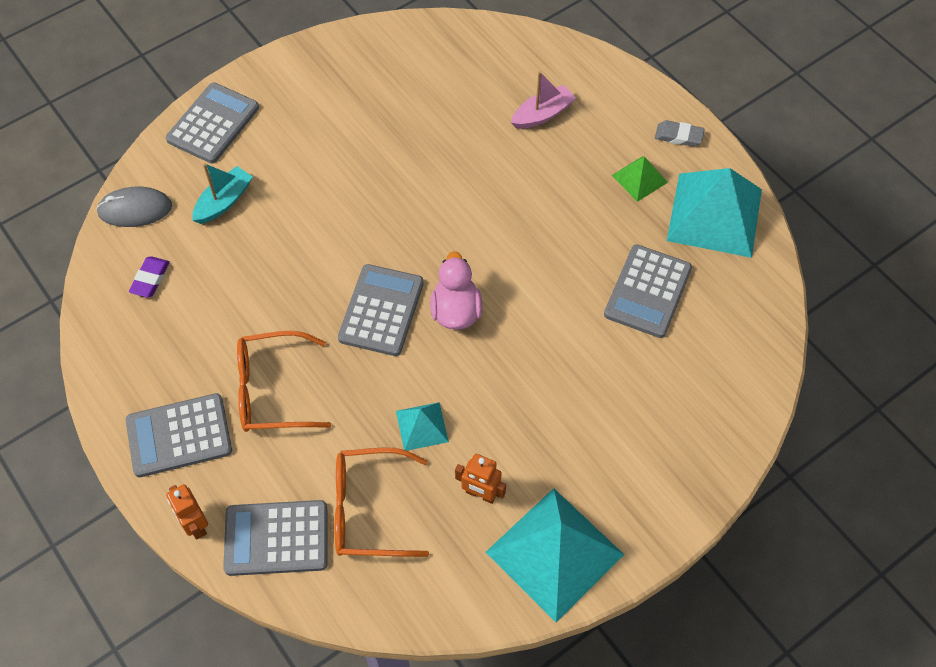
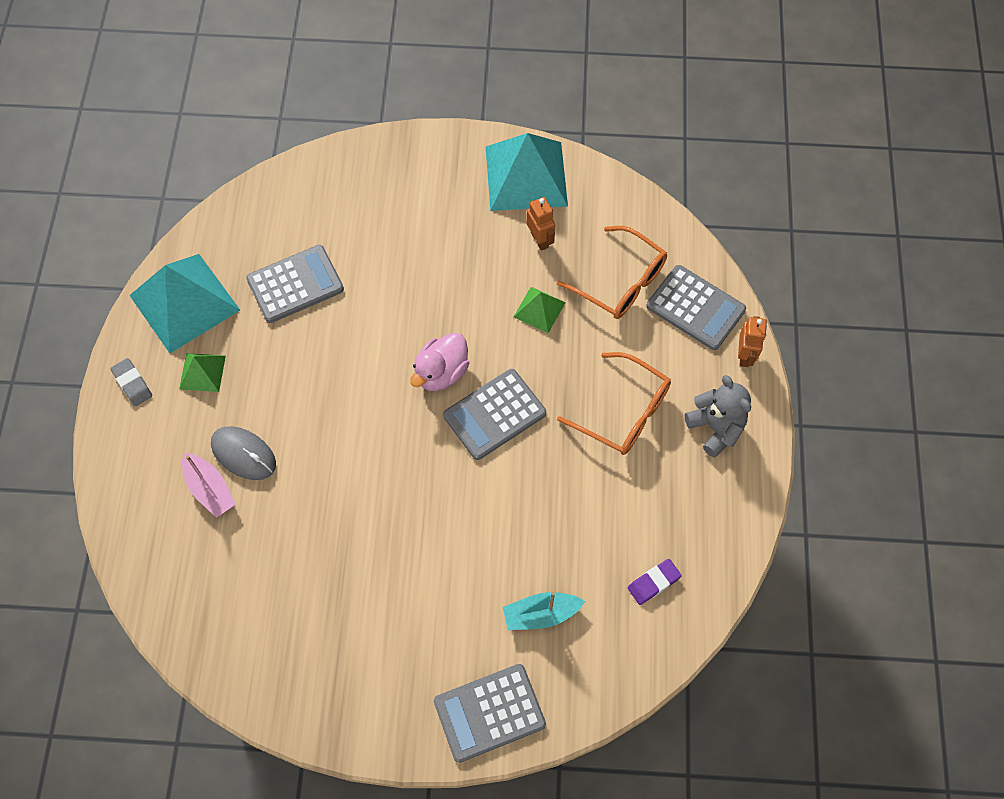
camera: 140 degrees left, 5 degrees up
(135, 209) = (622, 668): grey mouse -> grey mouse (243, 454)
(179, 435) = (716, 428): grey calculator -> grey teddy bear
(422, 426) = (539, 309): turquoise pyramid -> green pyramid
(542, 114) = (210, 489): pink boat -> pink boat turned 135 degrees counterclockwise

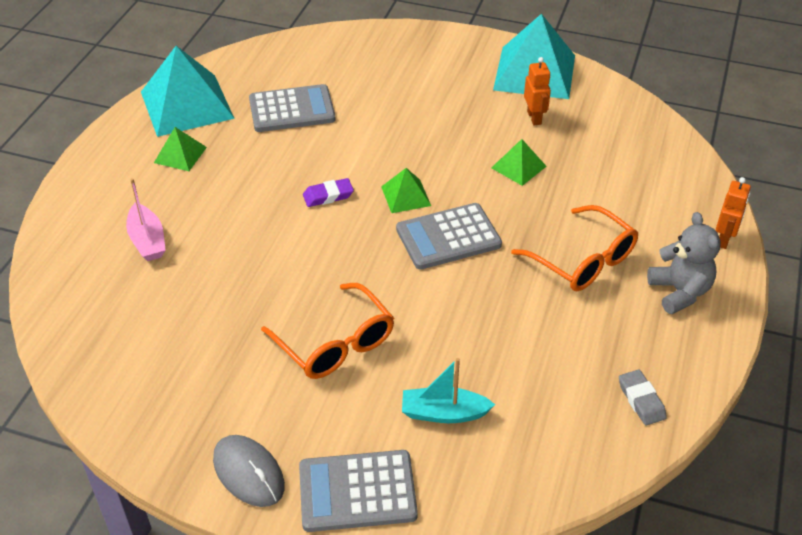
camera: 15 degrees right, 20 degrees down
(132, 384) = (113, 151): grey eraser -> grey eraser (641, 400)
(243, 454) = (191, 220): grey mouse -> grey mouse (248, 473)
(441, 372) = (406, 196): pink duck -> green pyramid
(620, 282) = (606, 161): orange glasses -> orange glasses (335, 343)
(653, 583) = (578, 412): purple eraser -> purple eraser (328, 196)
(695, 308) = (679, 193): grey calculator -> none

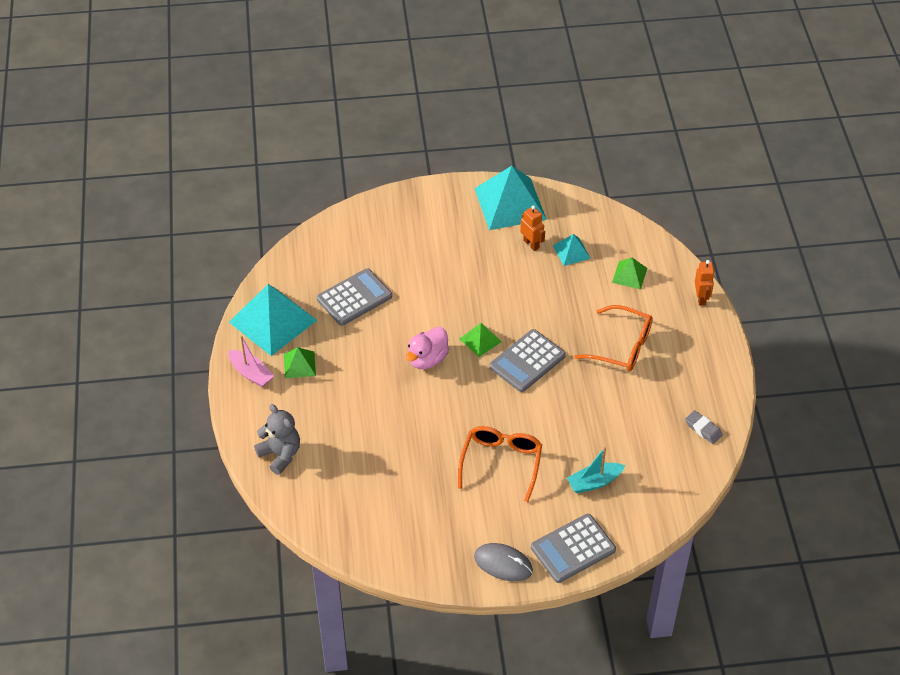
camera: 25 degrees left, 5 degrees up
(147, 240) = (327, 439): pink boat -> pink boat (251, 373)
(328, 196) = (427, 359): purple eraser -> pink duck
(335, 343) = (501, 463): orange glasses -> orange glasses turned 105 degrees counterclockwise
(518, 167) = (542, 289): green pyramid -> green pyramid (629, 275)
(579, 139) = (571, 251): none -> turquoise pyramid
(679, 292) = (691, 347): grey teddy bear -> grey teddy bear (280, 454)

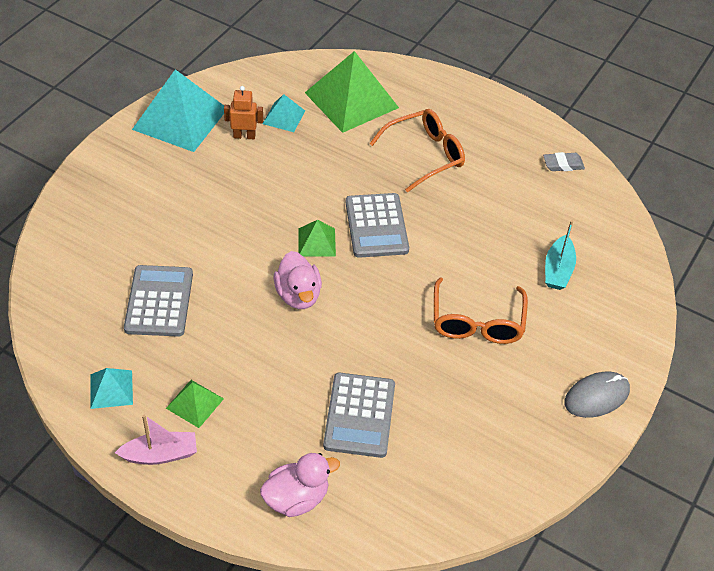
camera: 55 degrees left, 0 degrees up
(273, 321) = (111, 389): turquoise pyramid -> turquoise pyramid, size x0.48
(280, 454) = (296, 498): grey teddy bear -> pink duck
(501, 463) = (477, 321): orange glasses -> orange glasses turned 135 degrees counterclockwise
(573, 549) = (620, 333): grey calculator -> grey calculator (359, 415)
(629, 275) = (351, 100): green pyramid -> green pyramid, size x2.07
(701, 298) = (423, 76): orange robot -> none

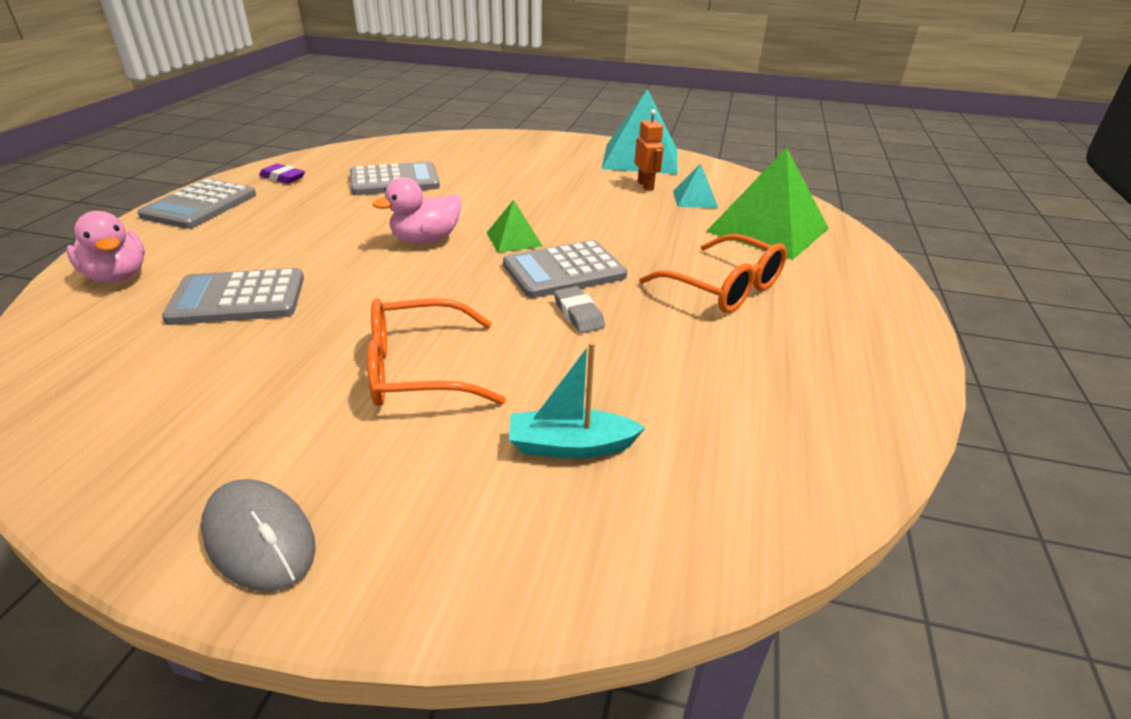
camera: 75 degrees right, 15 degrees down
(111, 389) = (283, 178): turquoise pyramid -> purple eraser
(160, 454) = (200, 205): pink boat -> grey calculator
(194, 403) = (264, 211): green pyramid -> none
(563, 164) = (841, 423): grey eraser -> grey eraser (578, 314)

